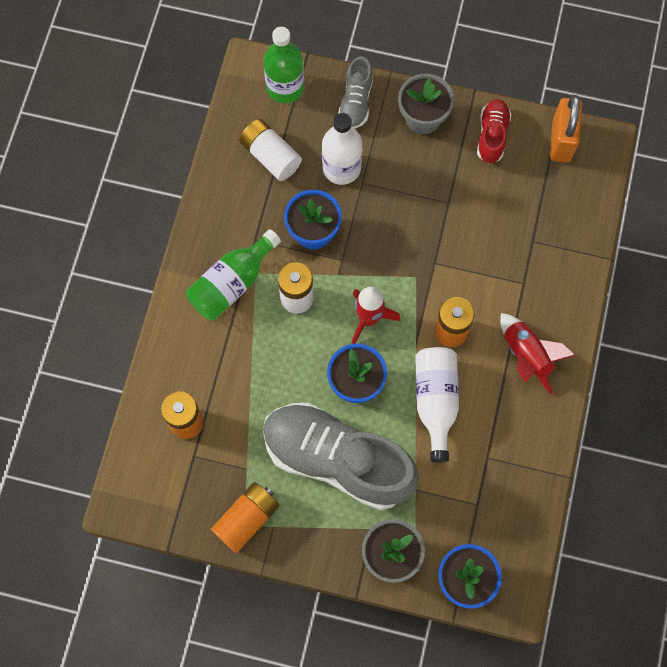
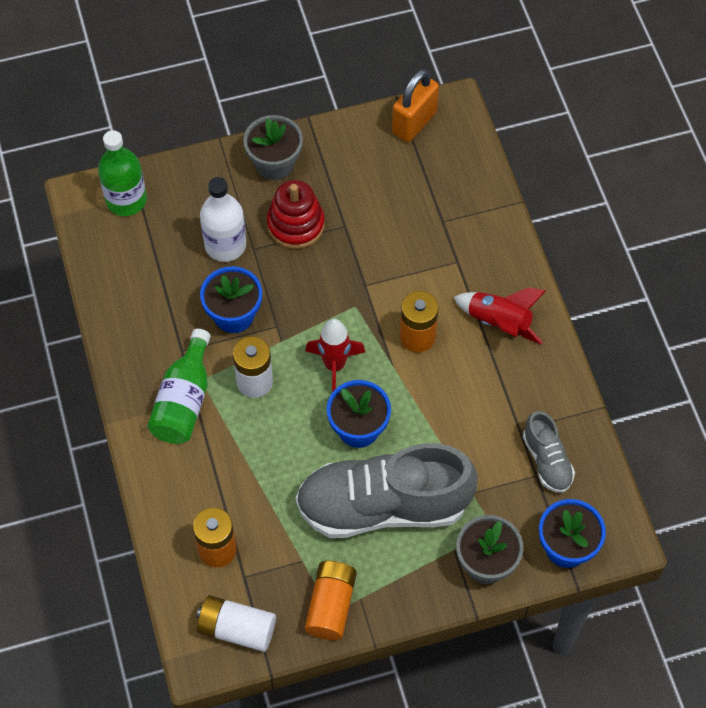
camera: 30 degrees left, 10 degrees down
(270, 156) = (150, 268): white battery -> white battery (237, 629)
(356, 102) = (203, 180): grey shoe -> grey shoe (547, 460)
(409, 180) = (296, 224): none -> red stacking toy
(435, 401) = (442, 406): white bottle -> none
(492, 136) = (348, 149): red shoe -> none
(561, 141) = (414, 123): orange padlock -> orange padlock turned 60 degrees clockwise

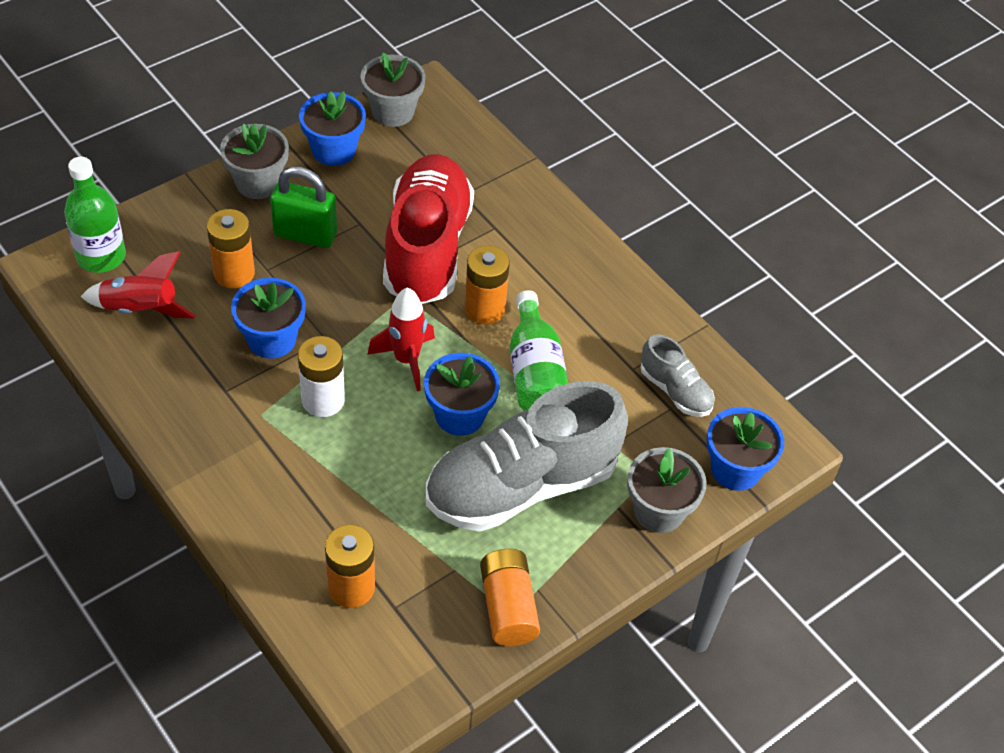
camera: 25 degrees left, 10 degrees down
(184, 401) = (249, 441): green bottle -> green bottle (535, 372)
(225, 245) = (234, 273): white bottle -> orange battery
(237, 629) = (409, 667): white battery -> none
(296, 224) = (305, 234): red stacking toy -> green padlock
(349, 148) = (334, 150): none -> blue flower pot
(391, 266) = (427, 248): none -> red shoe
(414, 123) = (393, 112): orange padlock -> grey flower pot
(499, 323) = (564, 273): red rocket -> red rocket (141, 310)

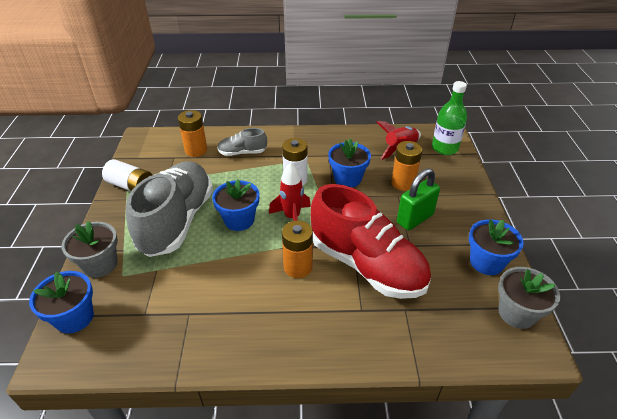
camera: 130 degrees right, 10 degrees down
(258, 183) = (471, 217): grey flower pot -> none
(508, 607) = (131, 186): orange battery -> white battery
(535, 372) = (234, 264): green bottle -> none
(675, 391) = (151, 325): grey shoe -> grey shoe (242, 153)

